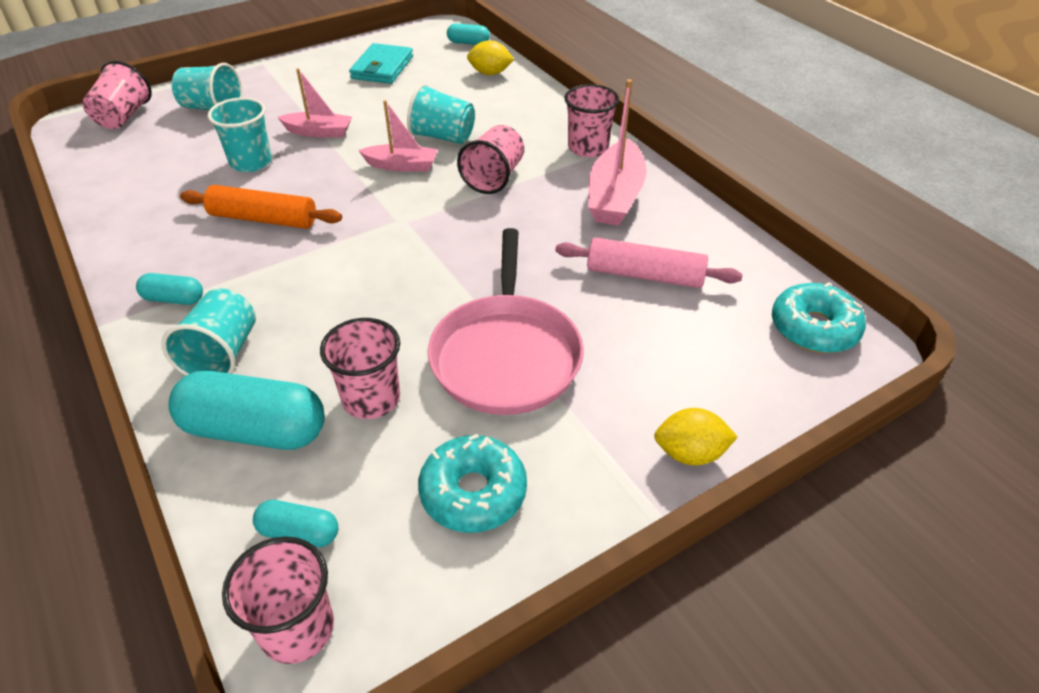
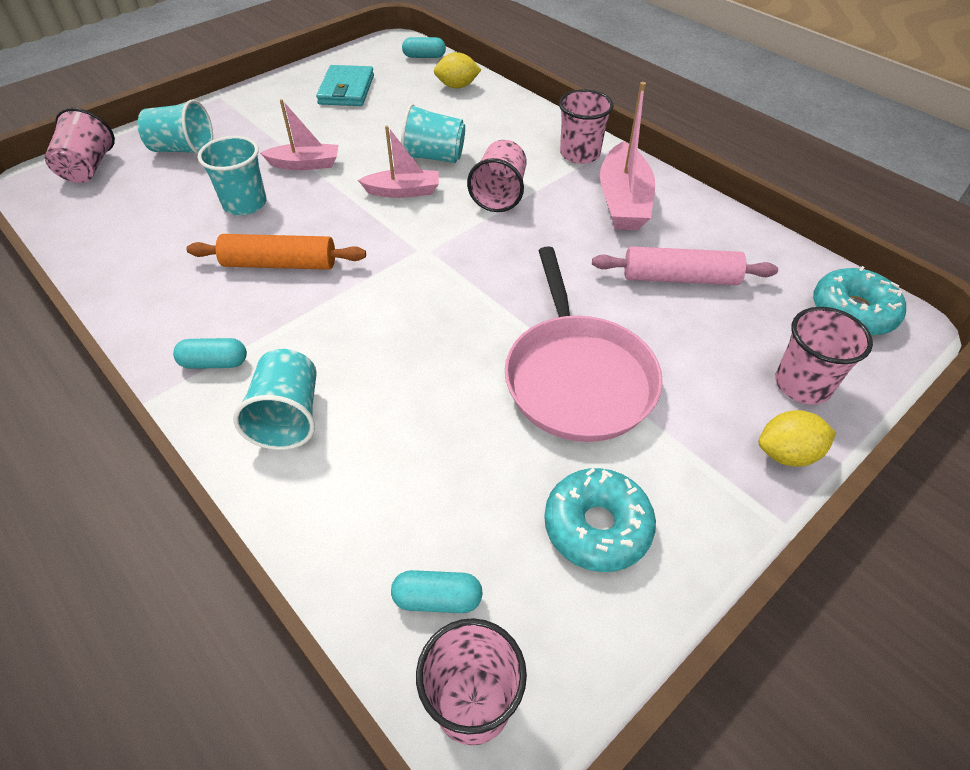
camera: 10 degrees left, 5 degrees up
(255, 430) = (352, 494): turquoise capsule -> none
(371, 399) = (460, 443): pink cup -> pink cup (802, 384)

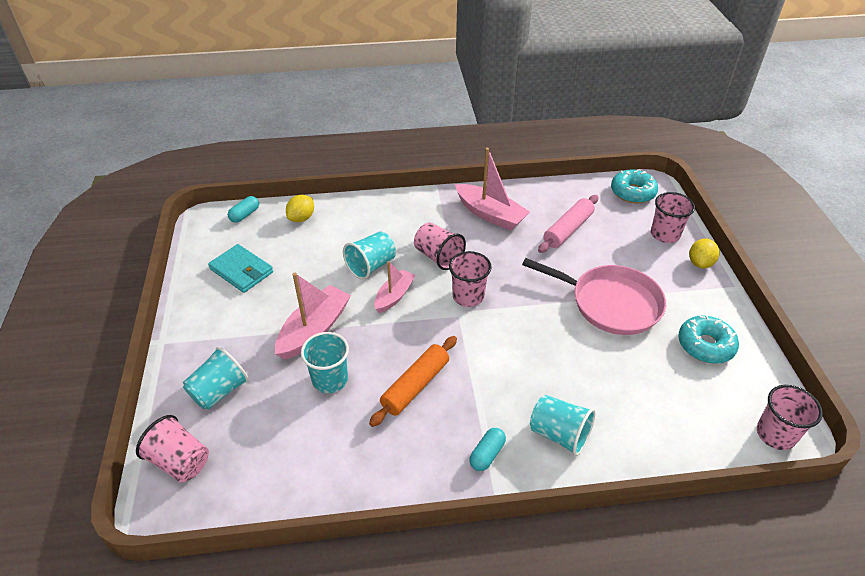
camera: 55 degrees left, 5 degrees down
(305, 164) = (314, 330): pink boat -> pink boat, size x1.59
(437, 599) = (716, 422): turquoise capsule -> none
(580, 154) = (432, 207): pink cup -> pink cup (468, 296)

